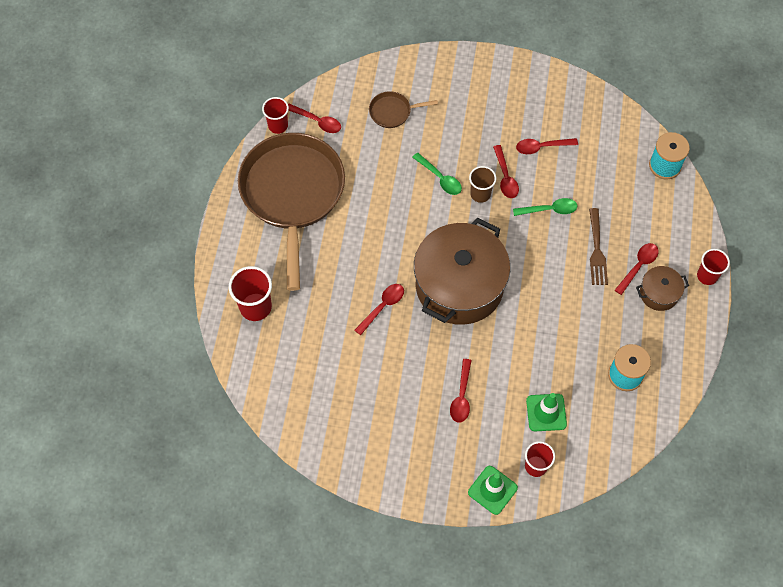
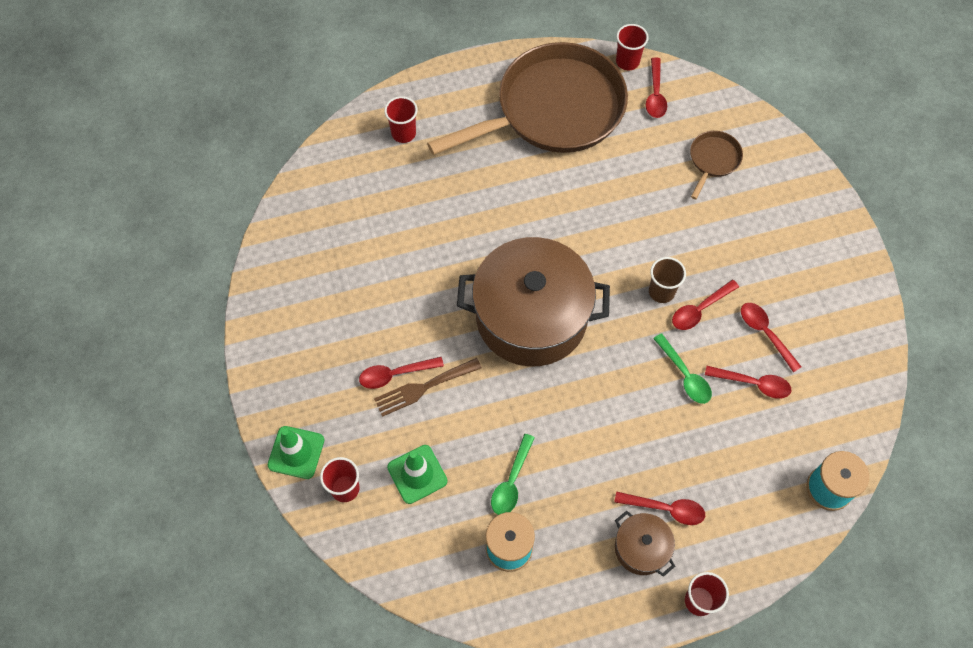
camera: 65 degrees right, 0 degrees up
(255, 307) = (403, 133): red cup -> red cup, size x0.67
(382, 306) = (465, 250): red spoon -> red spoon (753, 383)
(393, 112) = (713, 160): brown pan -> brown pan turned 60 degrees clockwise
(440, 178) = (657, 242): green spoon -> green spoon (511, 481)
(597, 250) = (660, 451): brown fork -> brown fork (423, 388)

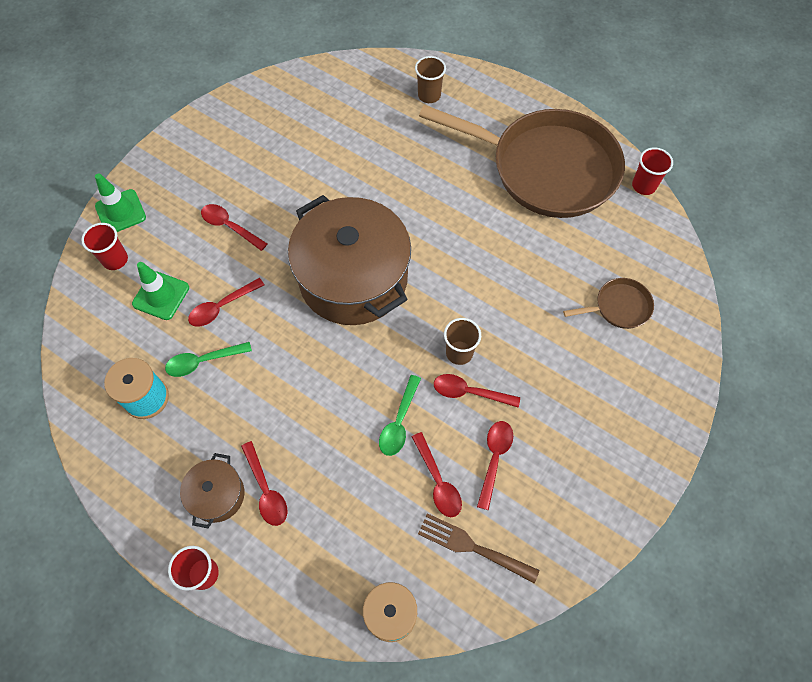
camera: 50 degrees right, 0 degrees up
(403, 133) = (429, 95): red cup -> brown cup
(423, 388) = (233, 251): brown fork -> brown fork (472, 547)
(655, 94) = (635, 225): red spoon -> red spoon (222, 307)

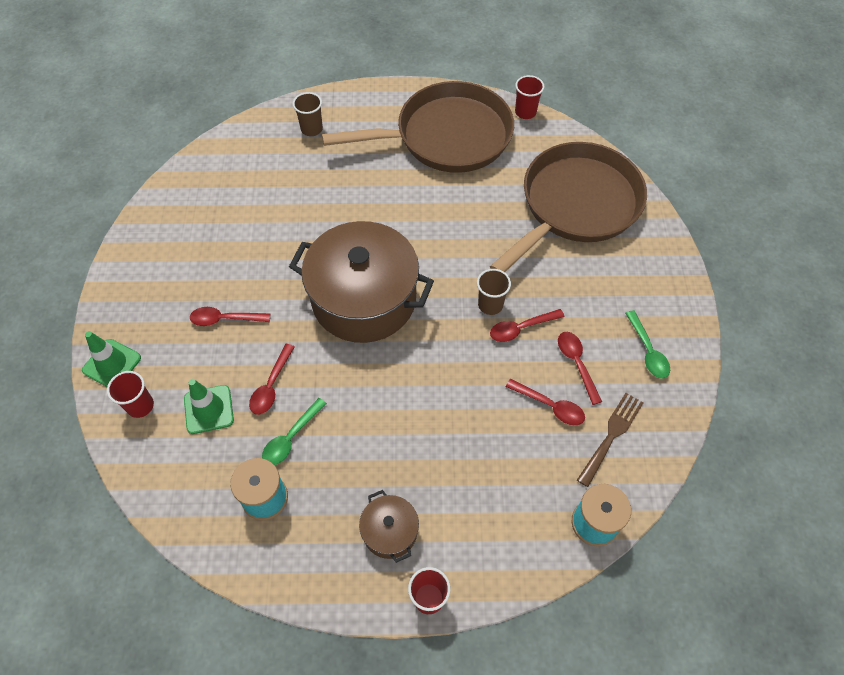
camera: 35 degrees left, 5 degrees down
(266, 490) = (426, 500): red spoon -> none
(399, 422) = (487, 382): green spoon -> green spoon (648, 351)
(472, 547) = (611, 435): brown fork -> brown fork turned 135 degrees clockwise
(619, 307) = (576, 205): brown pan -> brown pan, size x2.47

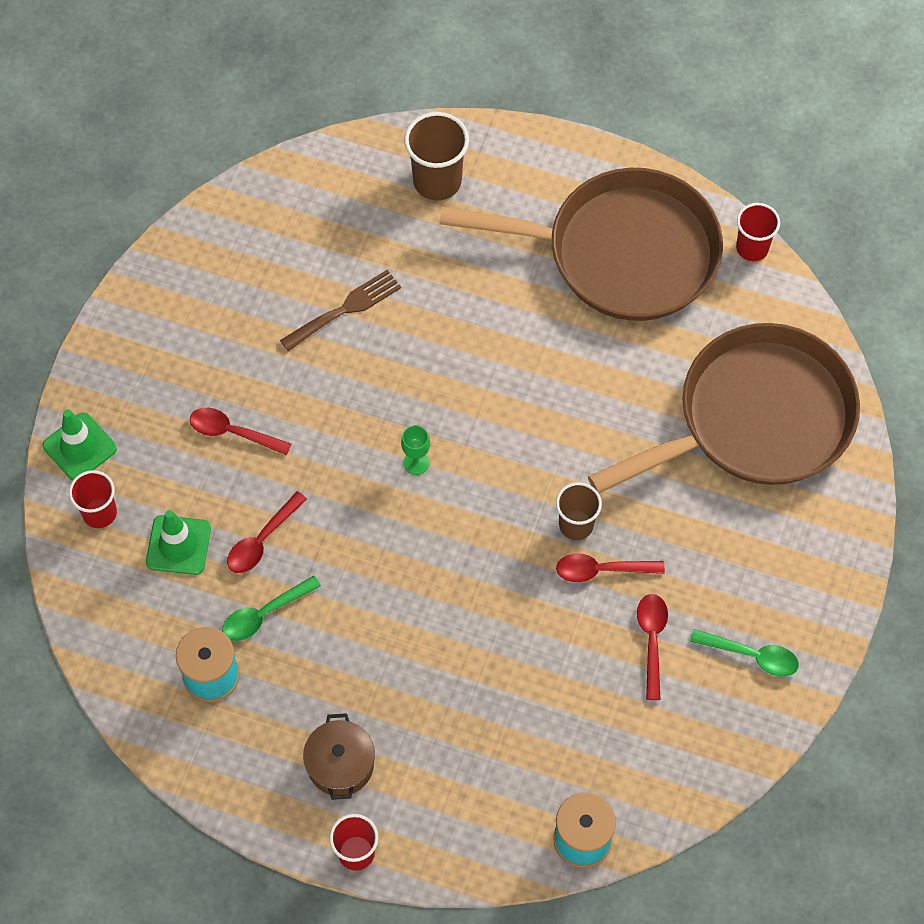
camera: 20 degrees right, 5 degrees up
(311, 129) = (437, 181): brown cup -> brown cup, size x1.50
(364, 299) = (416, 463): brown pot -> green goblet
(550, 406) = (593, 683): red spoon -> none
(611, 435) = (652, 745): brown fork -> brown fork (345, 309)
(648, 351) = (752, 655): green spoon -> green spoon turned 75 degrees counterclockwise

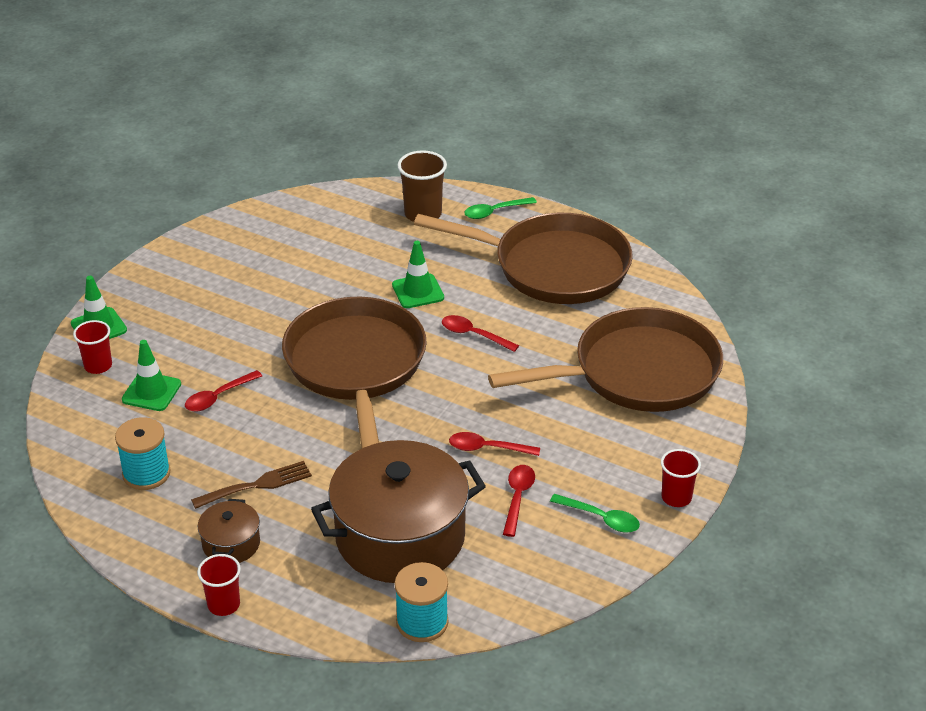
camera: 10 degrees right, 25 degrees down
(232, 432) = (219, 332): red spoon -> red spoon (473, 335)
(264, 614) = (203, 441): green spoon -> green spoon (495, 212)
(345, 309) = (330, 274): brown fork -> brown fork (257, 485)
(416, 463) = (356, 366): green goblet -> brown pan
(462, 322) = (418, 291): none -> green traffic cone
(530, 721) = (400, 537): none -> brown pot
(576, 525) = (474, 418): brown cup -> none
(752, 248) = (657, 275): red cup -> red cup (676, 497)

